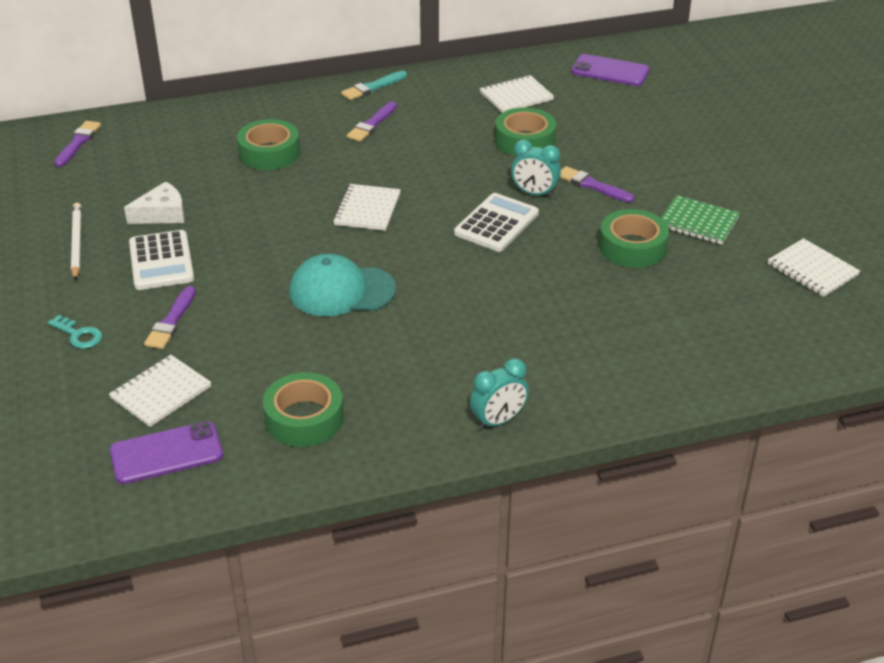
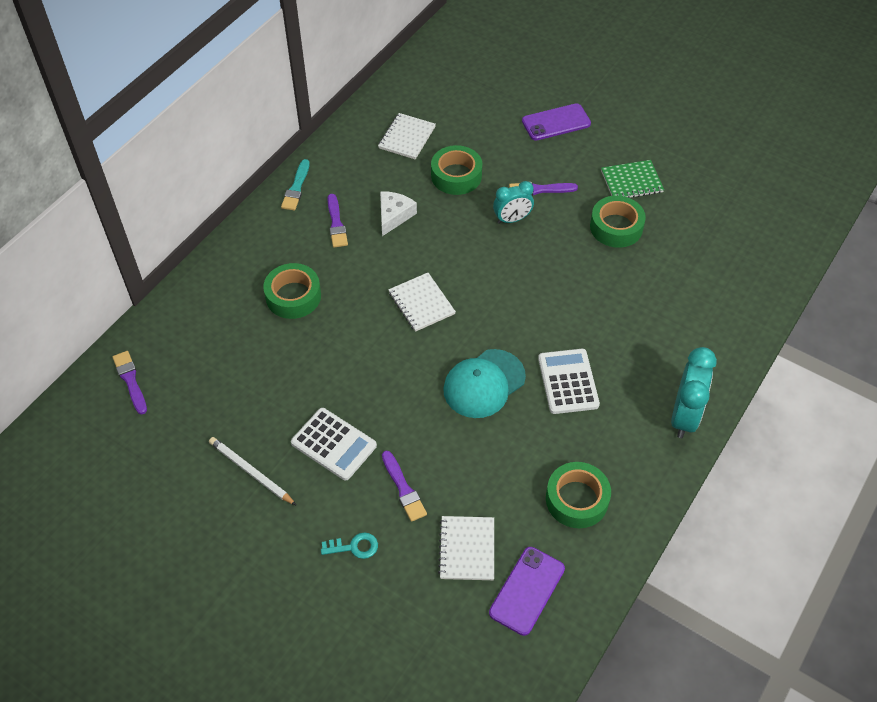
camera: 40 degrees left, 15 degrees up
(162, 214) = (282, 403): white cheese -> white cheese (394, 215)
(496, 223) = (517, 261): white calculator -> white calculator (568, 382)
(498, 421) = (684, 416): turquoise clock -> turquoise clock, size x1.54
(610, 71) = (443, 77): purple phone -> purple phone (556, 122)
(812, 270) = (728, 180): white notebook -> none

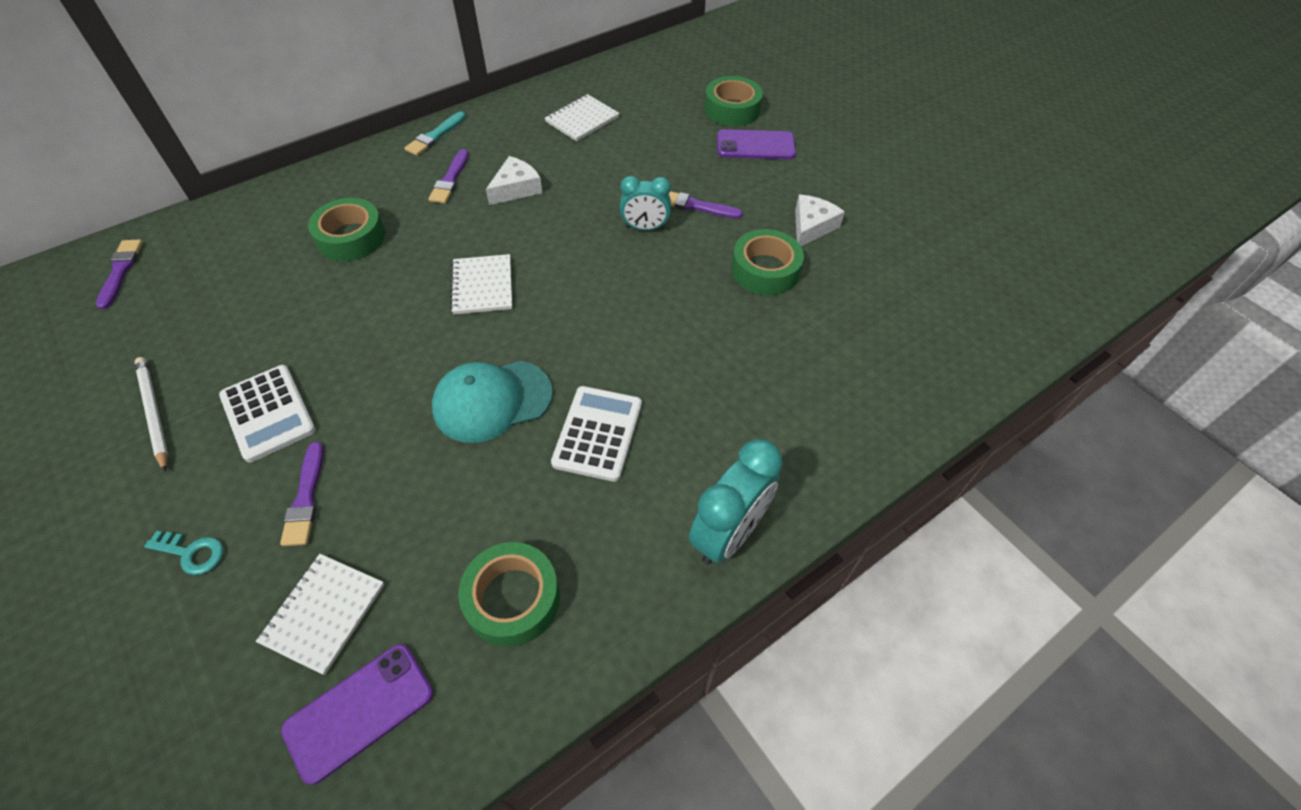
camera: 20 degrees right, 0 degrees up
(456, 176) = (610, 168): green tape -> green tape (732, 109)
(631, 182) = (811, 227): green notebook -> white cheese

